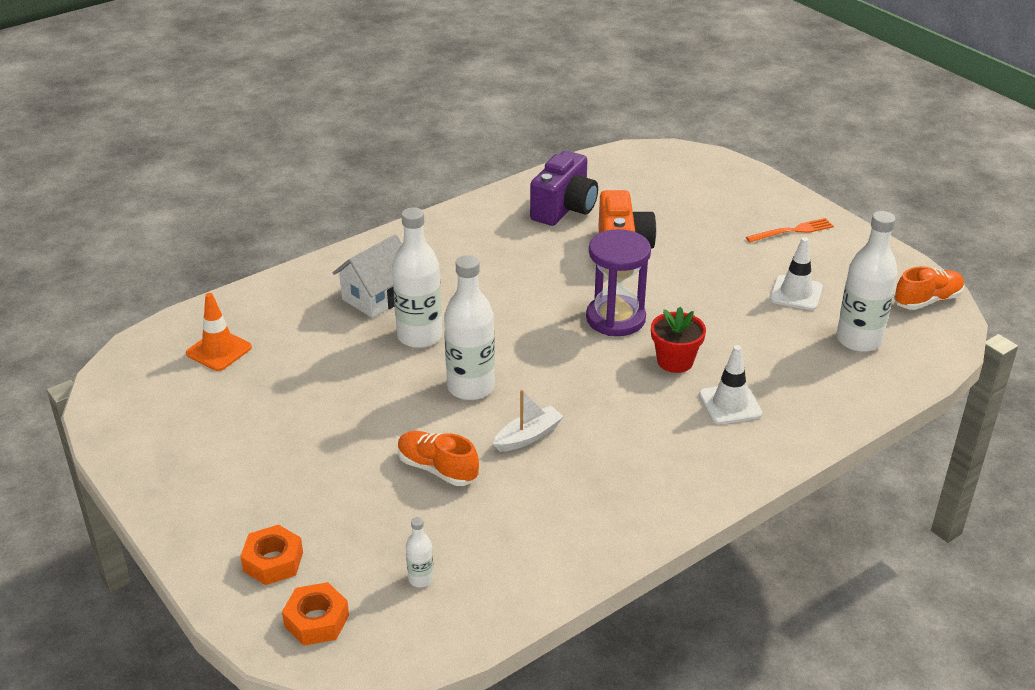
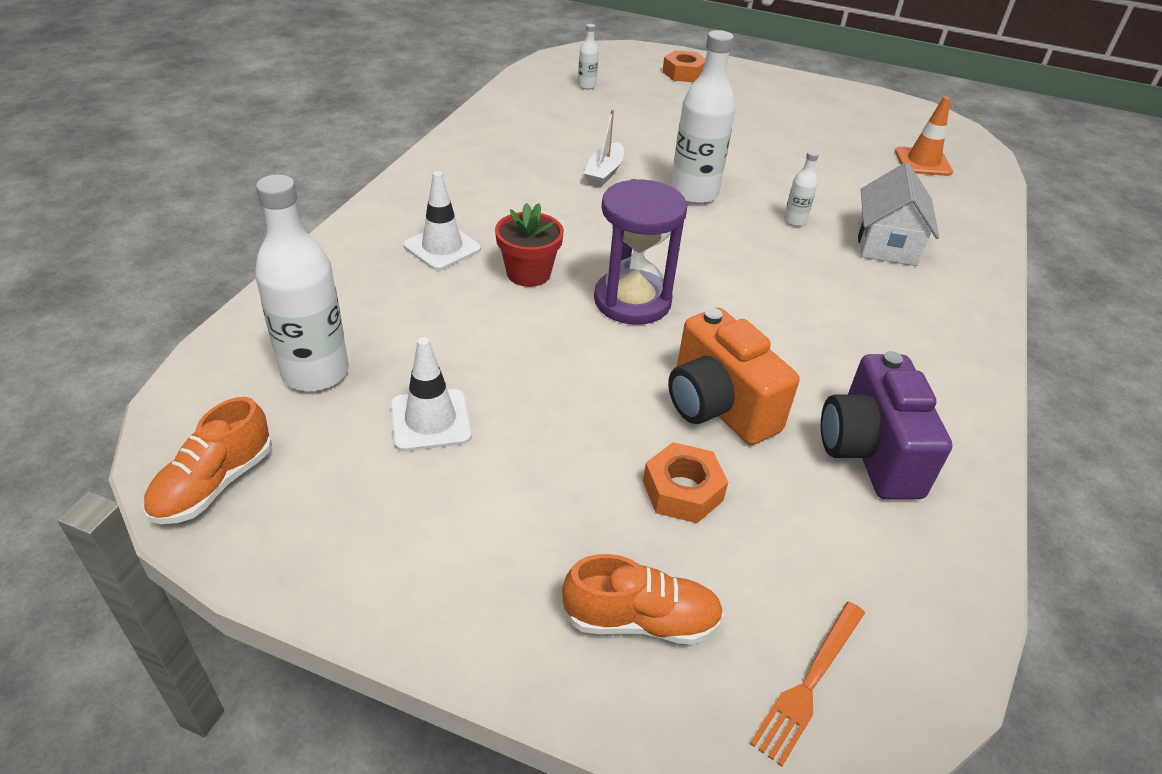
camera: 145 degrees right, 5 degrees up
(316, 620) = (623, 60): orange nut -> orange nut (682, 491)
(419, 336) = (794, 221): white bottle -> white bottle, size x0.46
(437, 469) = (647, 136): orange shoe -> orange shoe (640, 620)
(792, 231) = (493, 562): orange fork -> orange fork (809, 683)

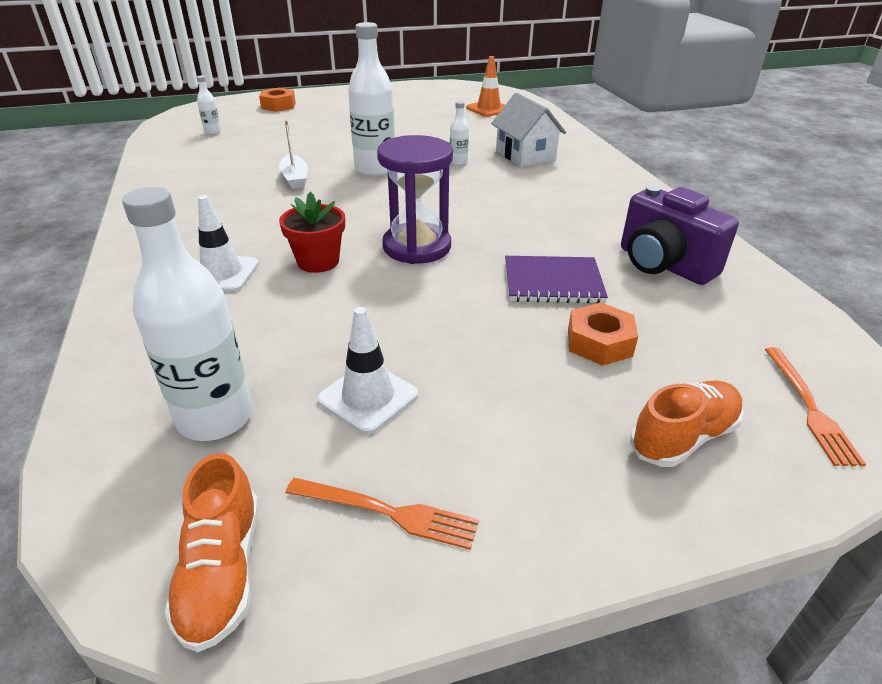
camera: 35 degrees left, 5 degrees down
(345, 516) = (388, 512): none -> orange fork
(718, 406) = (553, 282): orange camera -> purple notebook

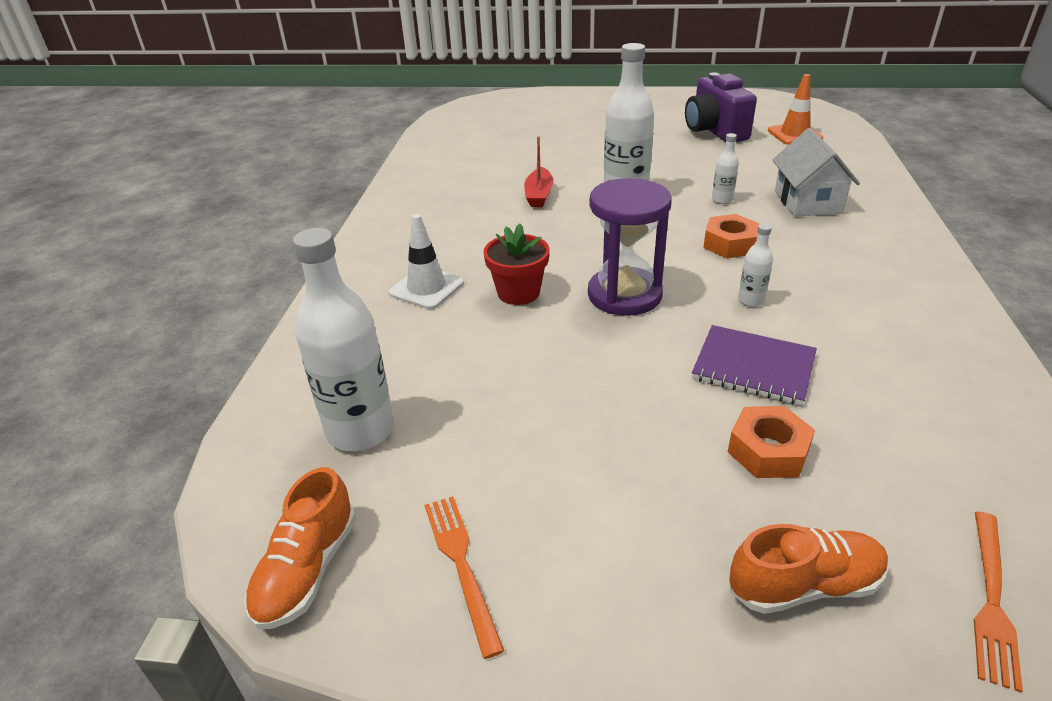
camera: 25 degrees right, 0 degrees up
(213, 132) = (484, 130): white bottle -> white bottle (751, 300)
(278, 106) = (561, 106): orange nut -> orange nut (730, 244)
(295, 179) = (539, 195): white boat -> red boat
(368, 397) = (497, 447): white traffic cone -> none
(388, 512) = (461, 564): orange fork -> orange fork turned 150 degrees counterclockwise
(663, 265) = (905, 374): purple camera -> purple camera (715, 131)

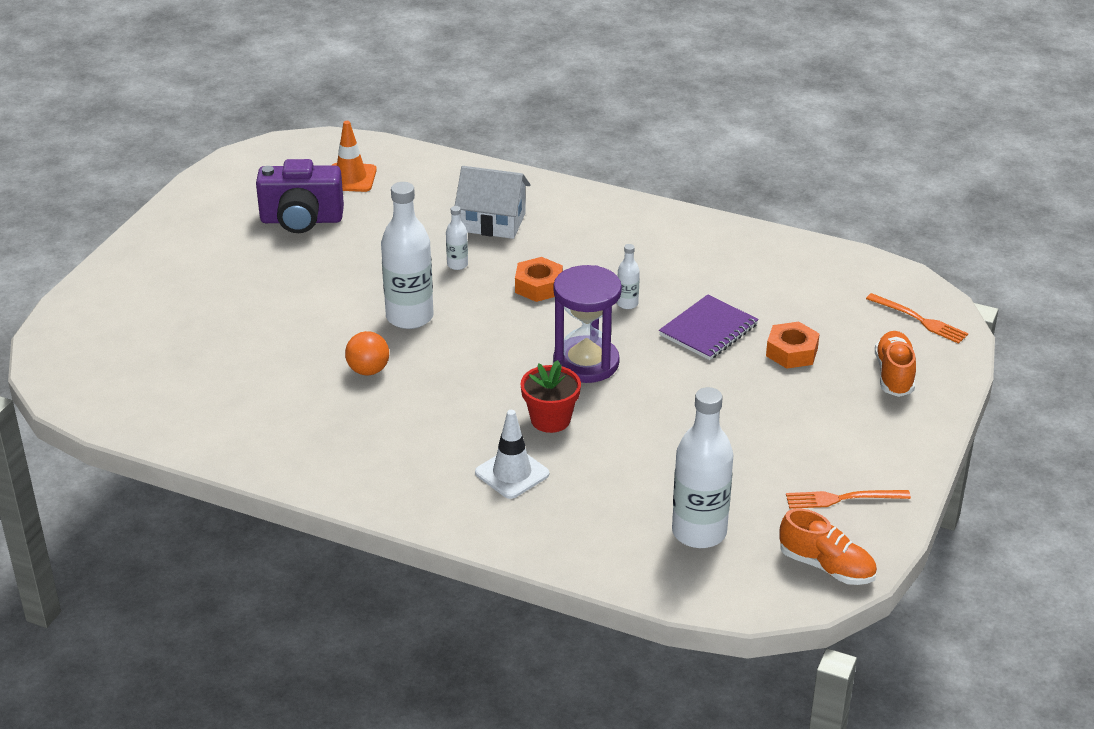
camera: 75 degrees left, 0 degrees up
(539, 195) = (368, 370): red boat -> orange ball

